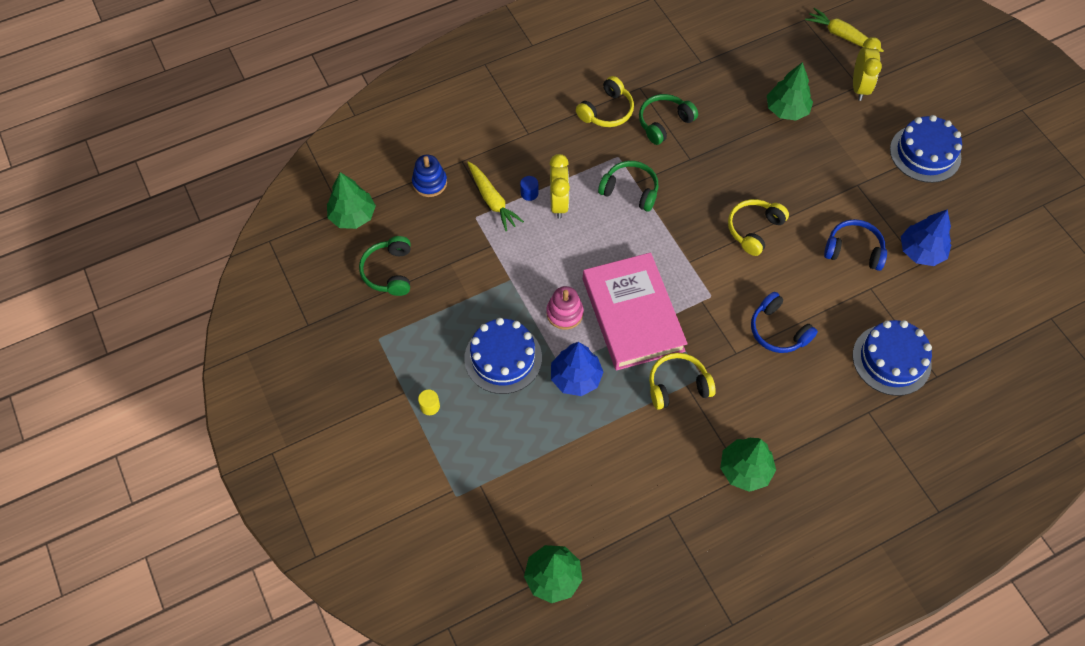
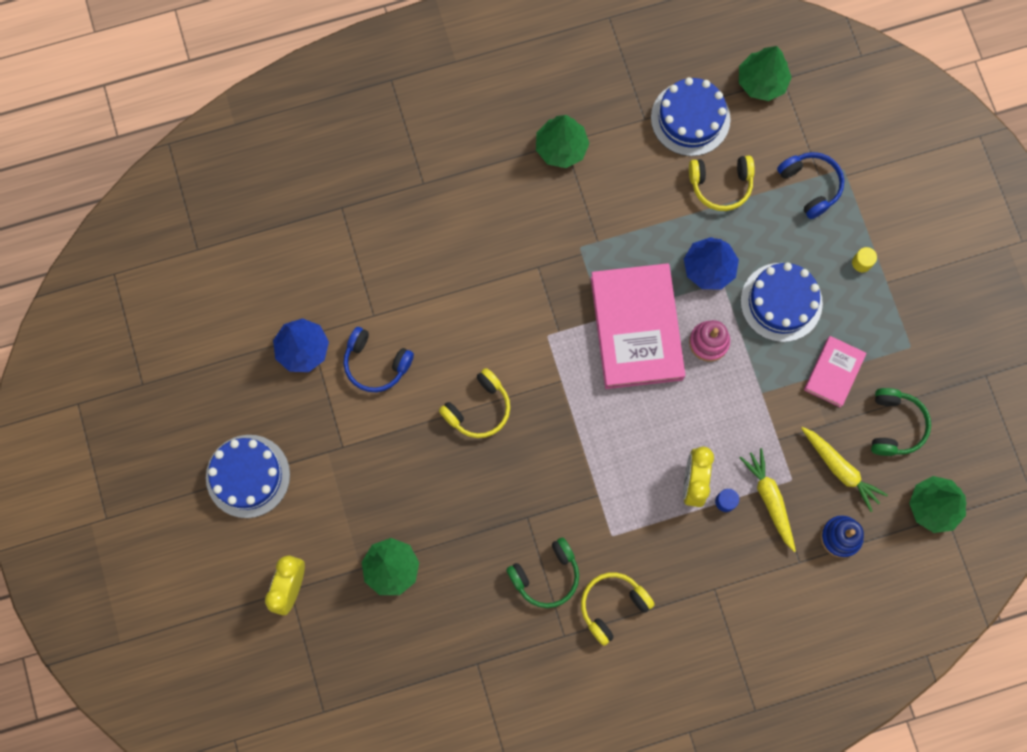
camera: 170 degrees left, 15 degrees up
(447, 306) = (833, 372): none -> pink book
(630, 190) = (607, 485): green headphones -> none
(677, 385) = (606, 242): yellow headphones -> yellow headphones (721, 185)
(778, 330) = (487, 284): blue headphones -> blue headphones (810, 186)
(842, 36) = (284, 675): yellow carrot -> yellow carrot (840, 469)
(891, 359) = (381, 232): blue cake -> blue cake (690, 118)

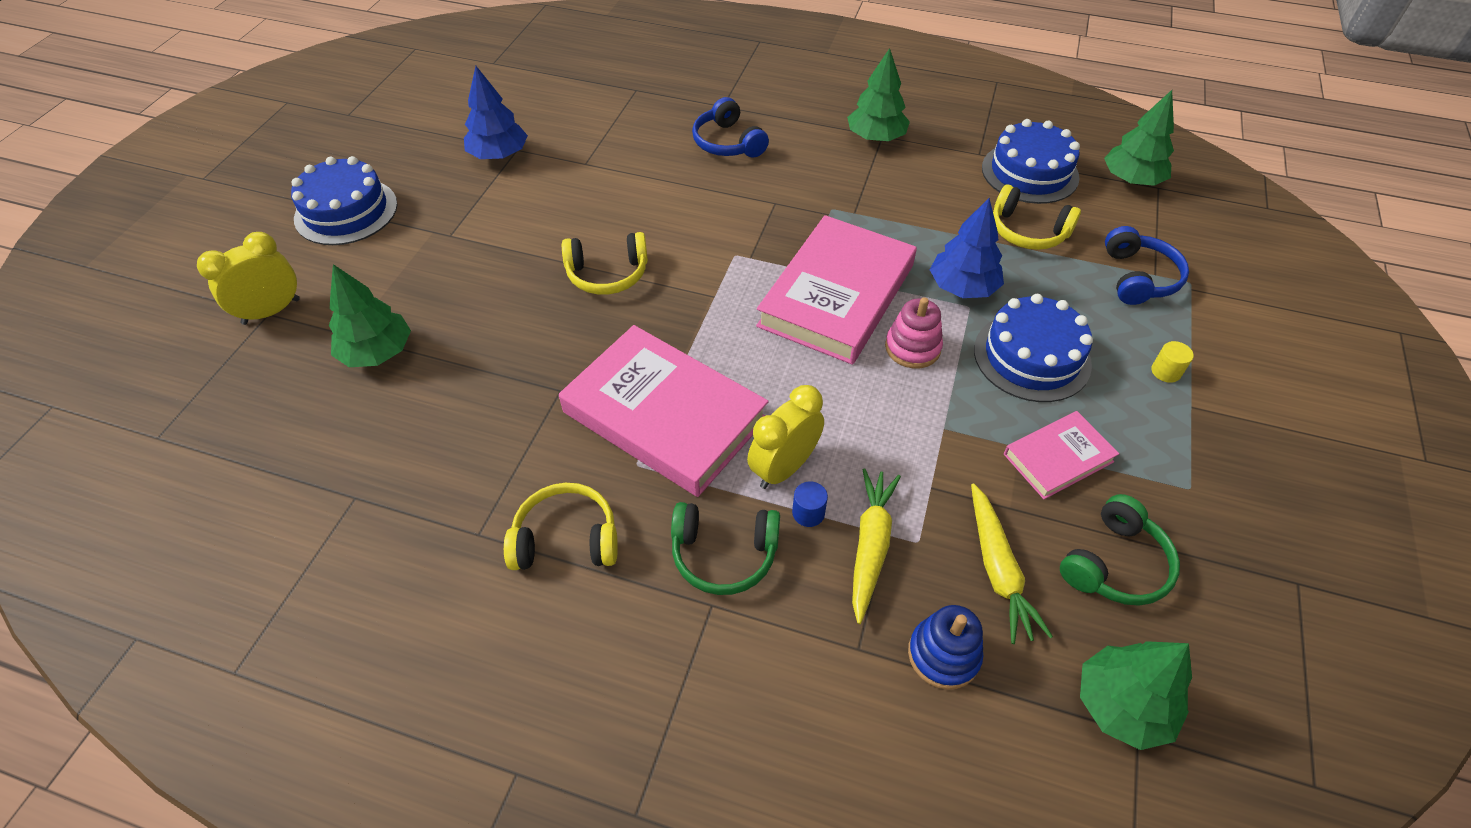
camera: 35 degrees right, 25 degrees down
(376, 363) = (549, 194): blue headphones -> blue headphones (728, 143)
(546, 575) = (523, 457): green headphones -> green headphones (724, 554)
(601, 492) = (664, 415): none -> pink book

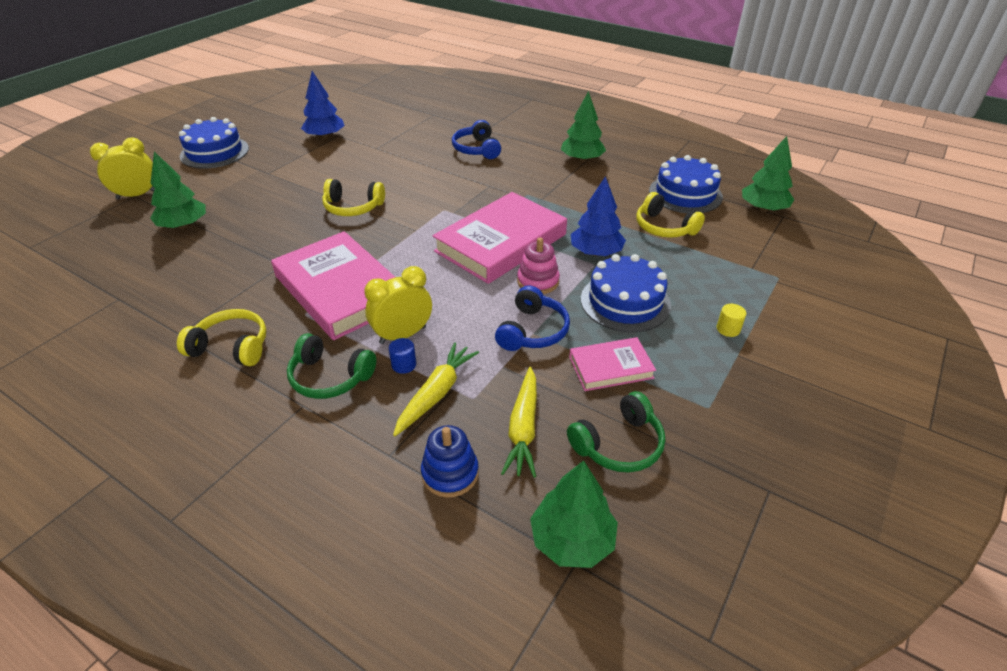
camera: 15 degrees right, 10 degrees down
(1138, 277) = (737, 268): blue headphones -> blue headphones (532, 331)

